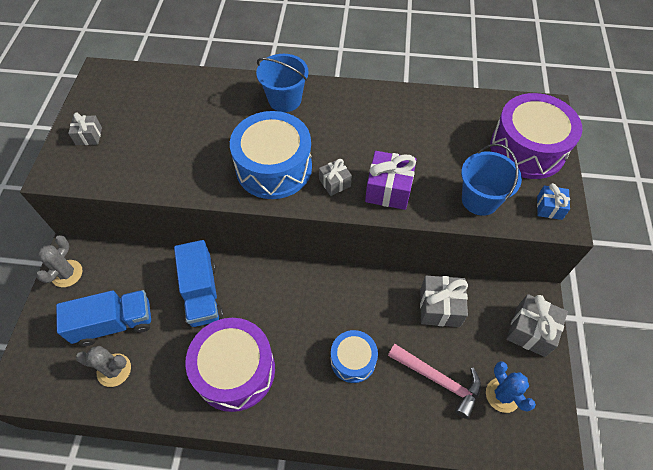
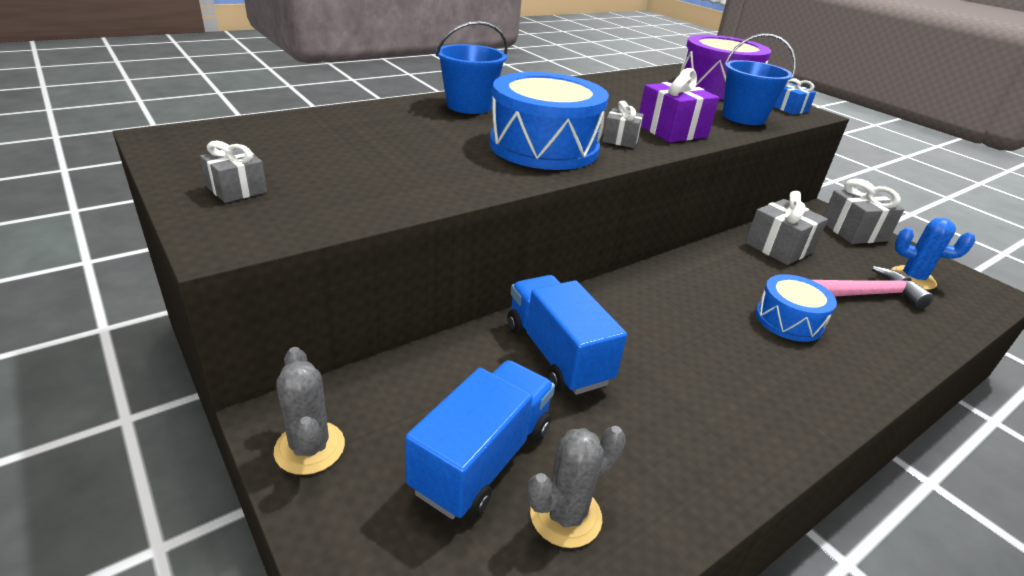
camera: 45 degrees left, 25 degrees down
(202, 293) = (557, 354): blue truck -> blue truck turned 150 degrees counterclockwise
(235, 370) = (709, 402): purple drum -> none

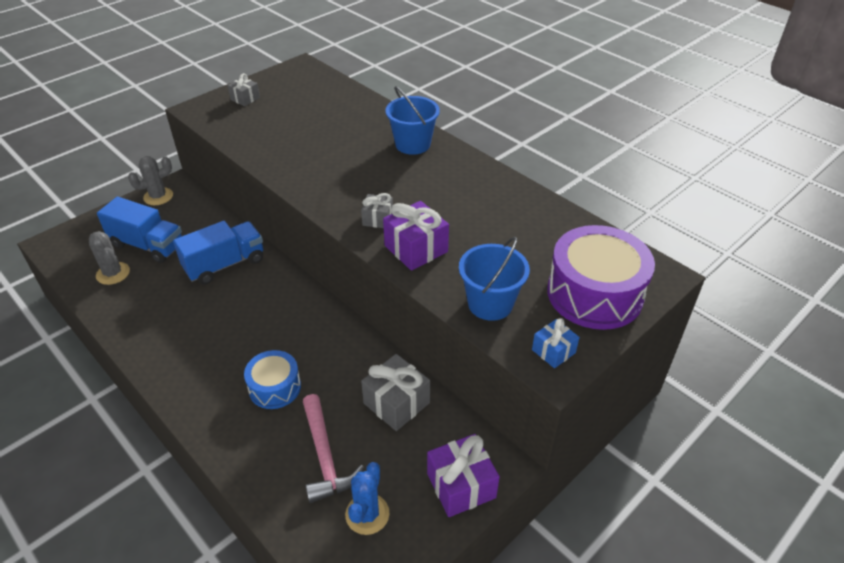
camera: 85 degrees right, 10 degrees up
(543, 147) = (344, 183): blue drum -> none
(853, 231) = (461, 485): grey gift -> purple gift

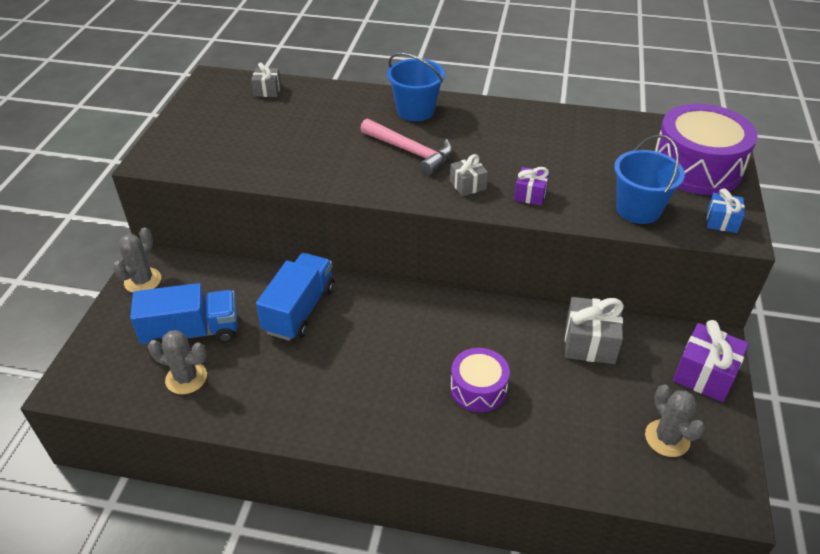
camera: 35 degrees left, 0 degrees up
(245, 99) = (193, 131): grey gift -> grey gift (267, 90)
(275, 387) = (478, 388): blue drum -> purple drum
(325, 456) = (585, 417): pink hammer -> pink hammer (410, 151)
(367, 514) = (667, 438): blue cactus -> grey cactus
(416, 249) = (530, 194): purple gift -> purple gift, size x0.59

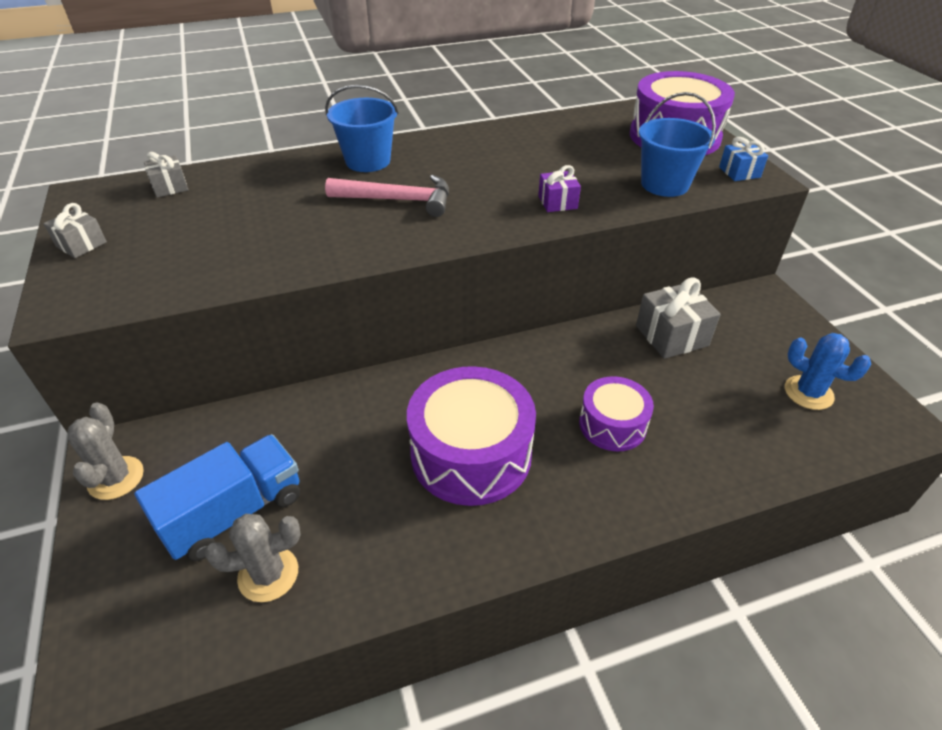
camera: 30 degrees left, 0 degrees up
(299, 310) = (355, 427): blue truck -> none
(360, 362) = (471, 454): none -> purple drum
(467, 185) = (488, 213): grey gift -> grey gift (81, 244)
(667, 438) = (808, 393): grey cactus -> blue cactus
(704, 374) = (784, 323): purple gift -> none

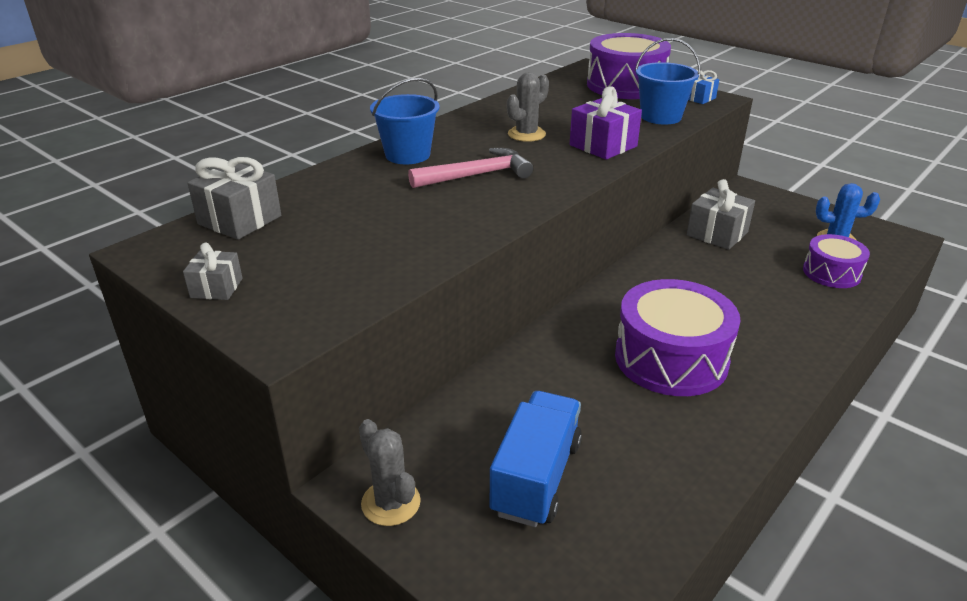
camera: 30 degrees left, 10 degrees down
(170, 187) = (240, 220): grey gift -> grey gift, size x1.71
(268, 574) = (618, 504): grey cactus -> grey cactus (526, 134)
(557, 202) = (603, 146): purple gift -> purple gift, size x1.71
(612, 424) = (743, 302): purple drum -> purple drum (831, 273)

